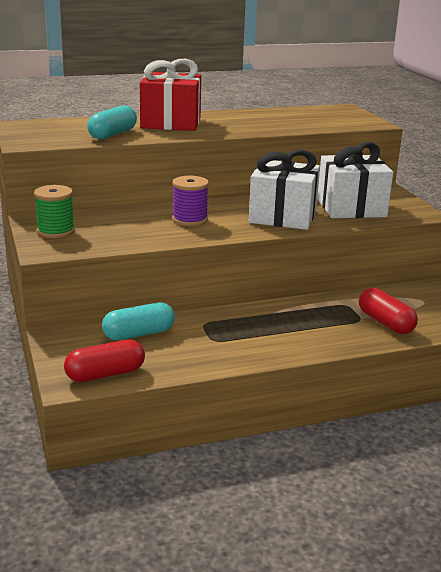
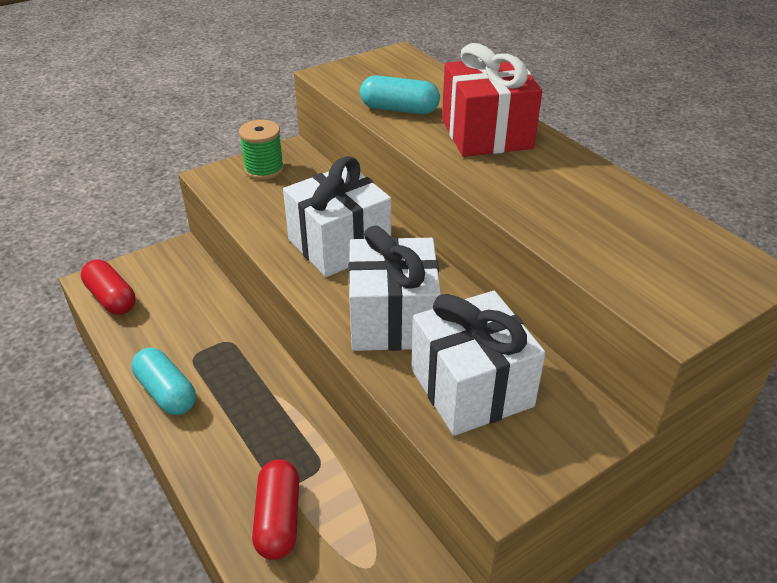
camera: 75 degrees right, 15 degrees up
(139, 334) = (194, 299): turquoise capsule -> turquoise capsule (166, 392)
(190, 220) = (339, 244): purple spool -> white gift
(385, 323) = (278, 519): red capsule -> red capsule turned 45 degrees counterclockwise

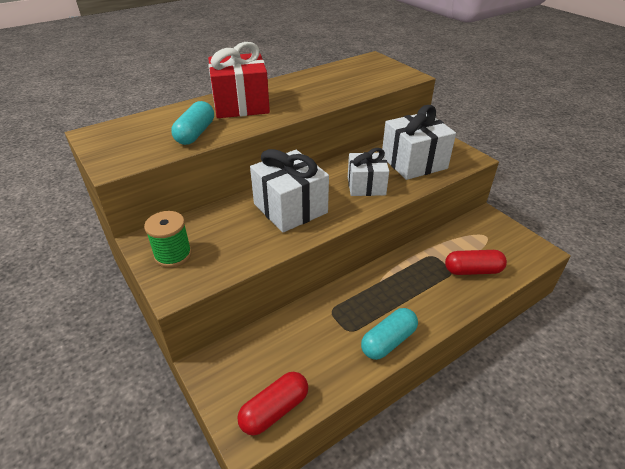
camera: 90 degrees left, 0 degrees up
(393, 319) = (366, 186): white gift -> white gift, size x0.67

